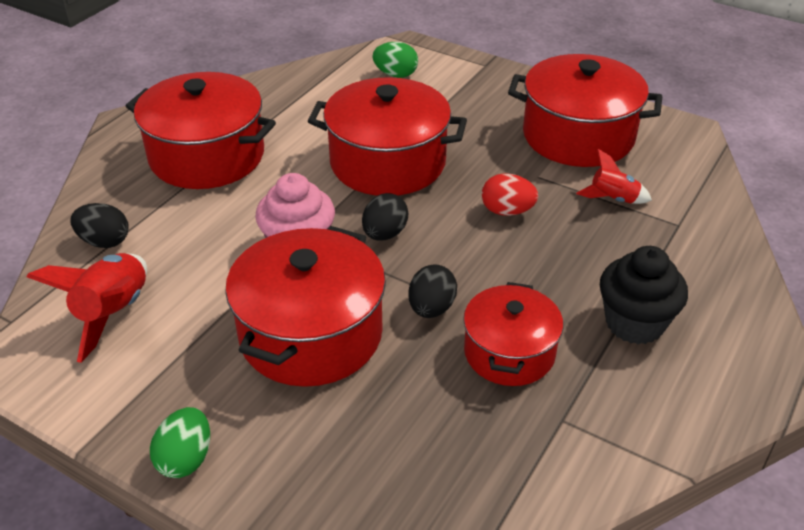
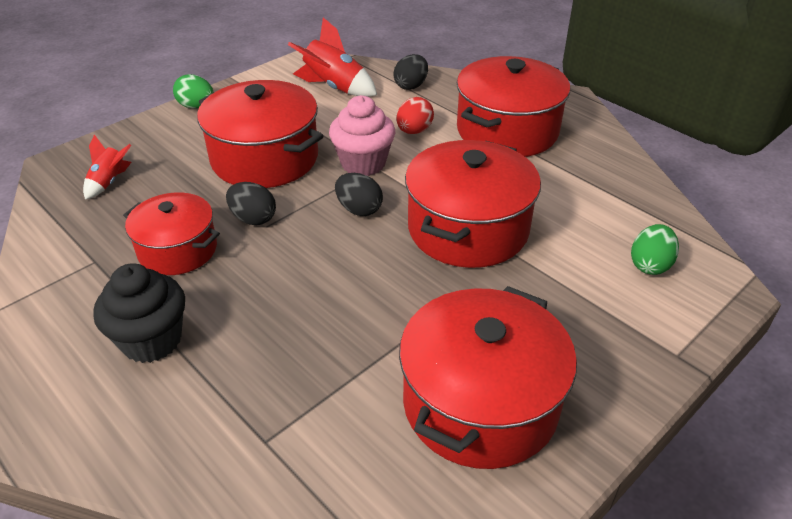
camera: 105 degrees right, 0 degrees up
(507, 211) = (356, 295): red egg -> red egg (414, 131)
(613, 199) = (338, 393): red rocket -> red rocket (109, 182)

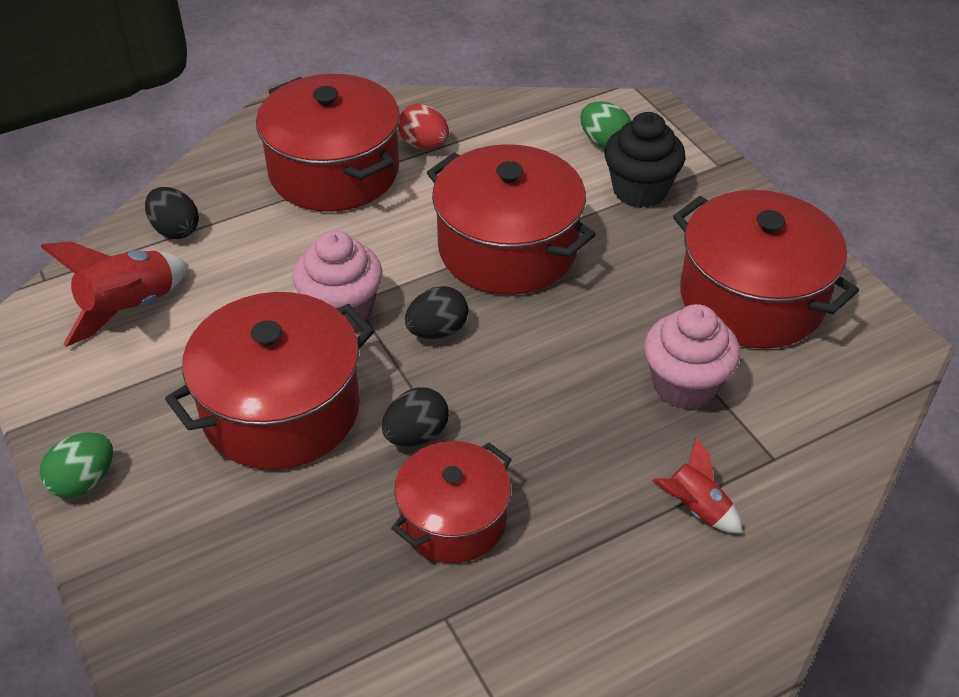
camera: 75 degrees left, 5 degrees up
(109, 182) = (255, 603): red rocket -> red rocket (696, 508)
(152, 340) = (615, 551): black cupcake -> black cupcake (640, 190)
(342, 363) = (684, 385): none -> pink cupcake
(414, 131) = (291, 250): red egg -> red egg (424, 145)

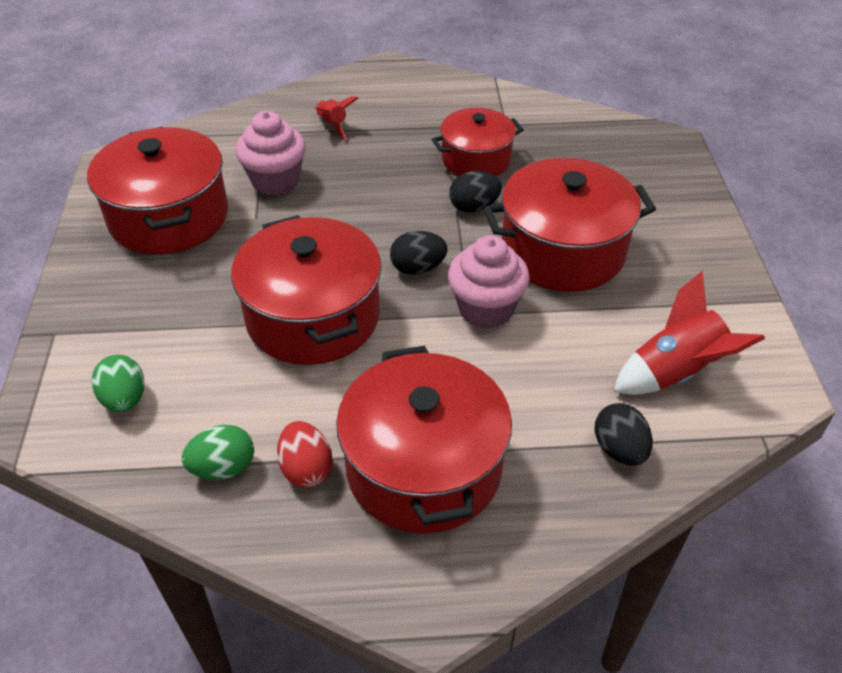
camera: 155 degrees left, 0 degrees up
(84, 481) = (717, 248): green egg -> green egg (223, 468)
(640, 190) = (150, 332): black cupcake -> none

